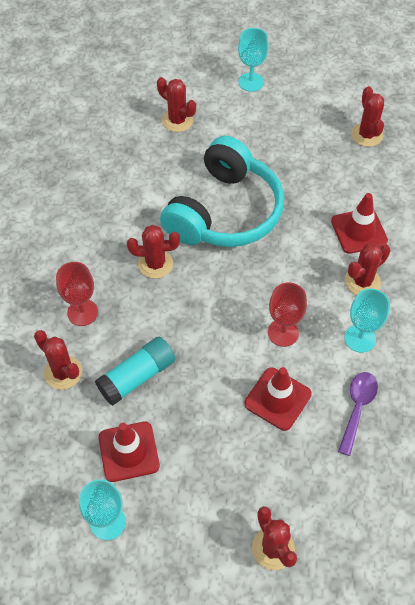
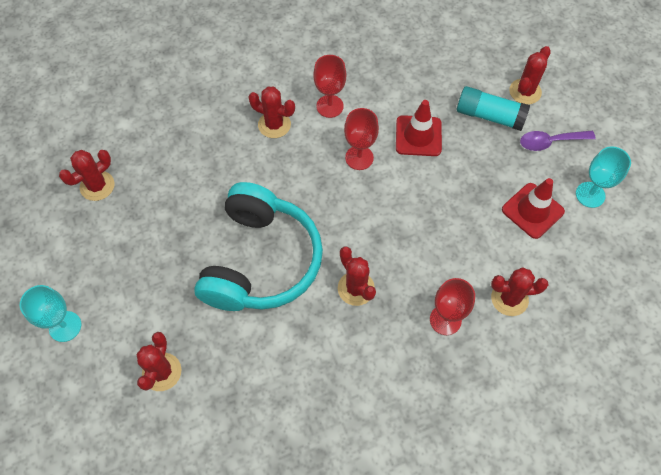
camera: 120 degrees left, 5 degrees up
(63, 372) = (509, 298): red cactus -> red cactus turned 75 degrees clockwise
(137, 376) = (471, 240): turquoise glue stick -> turquoise glue stick (489, 116)
(225, 212) = (261, 261): turquoise headphones -> turquoise headphones turned 105 degrees clockwise
(357, 408) = (389, 86): purple spoon -> purple spoon (550, 142)
(359, 231) = (221, 147): red traffic cone -> none
(360, 338) = (330, 106): turquoise goblet -> red goblet

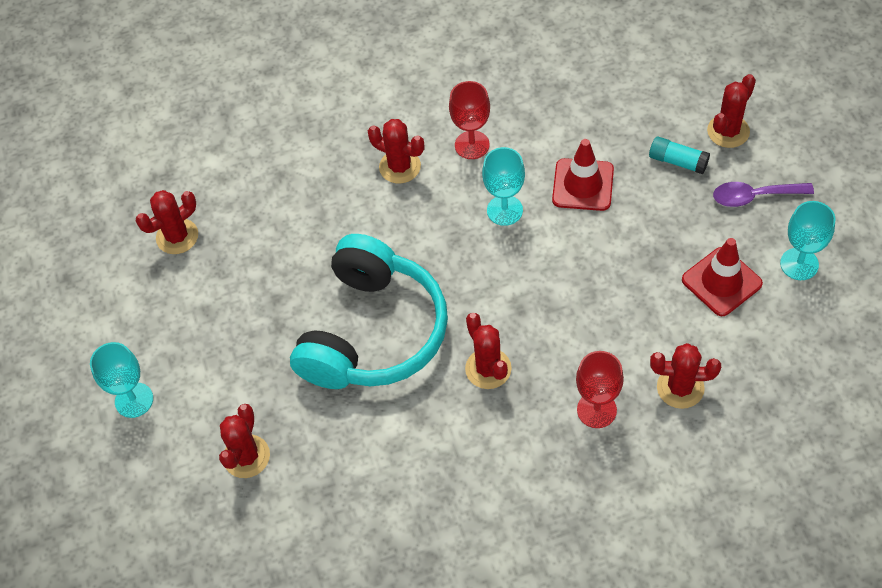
camera: 10 degrees right, 5 degrees down
(359, 158) = (504, 210): red goblet -> turquoise goblet
(489, 116) = (677, 161): turquoise glue stick -> turquoise glue stick, size x0.65

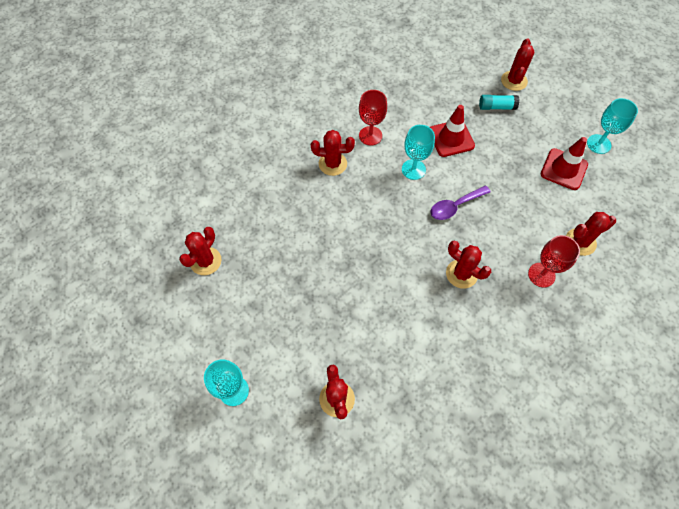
camera: 30 degrees left, 5 degrees up
(373, 332) = (375, 278): turquoise headphones -> none
(754, 196) = (550, 113): purple spoon -> purple spoon (455, 206)

